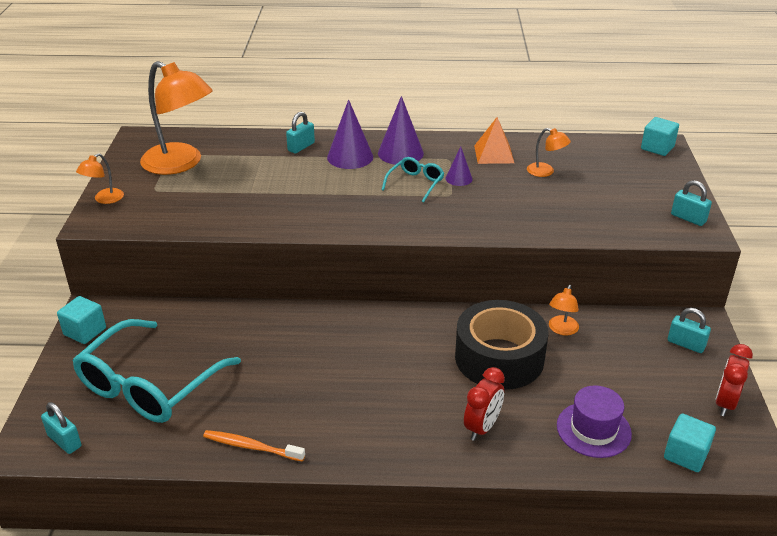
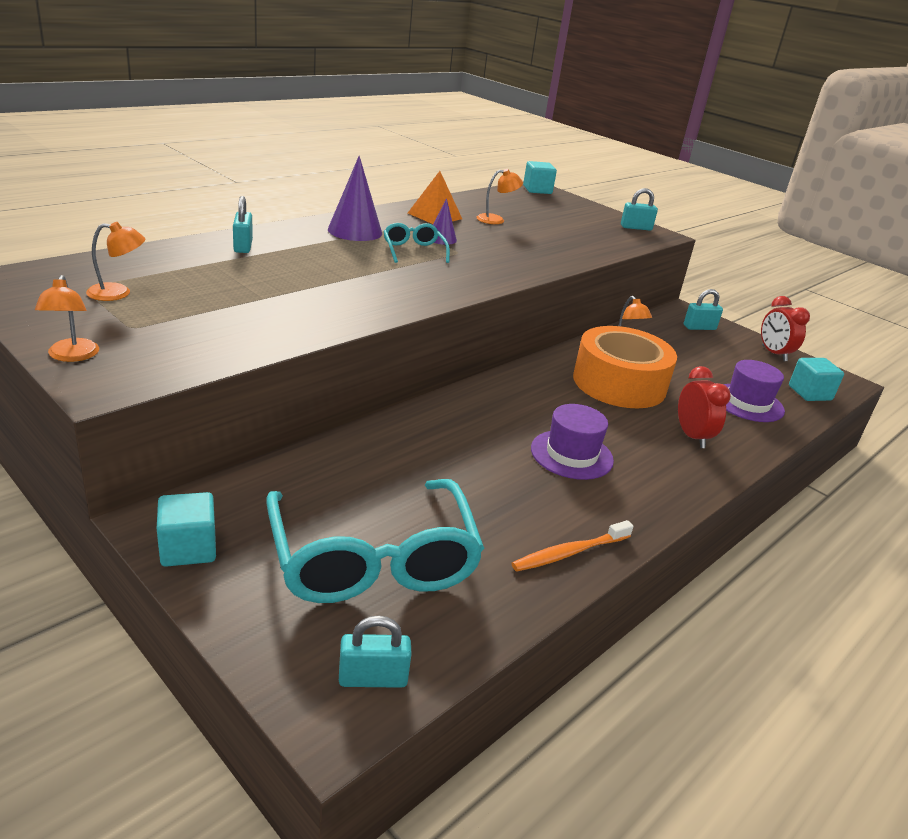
camera: 50 degrees left, 5 degrees down
(181, 164) = (118, 293): orange lamp -> orange lamp, size x0.44
(350, 157) = (312, 244): purple cone -> none
(362, 390) = (571, 454): none -> purple hat
(499, 358) = (619, 383): black tape -> orange tape

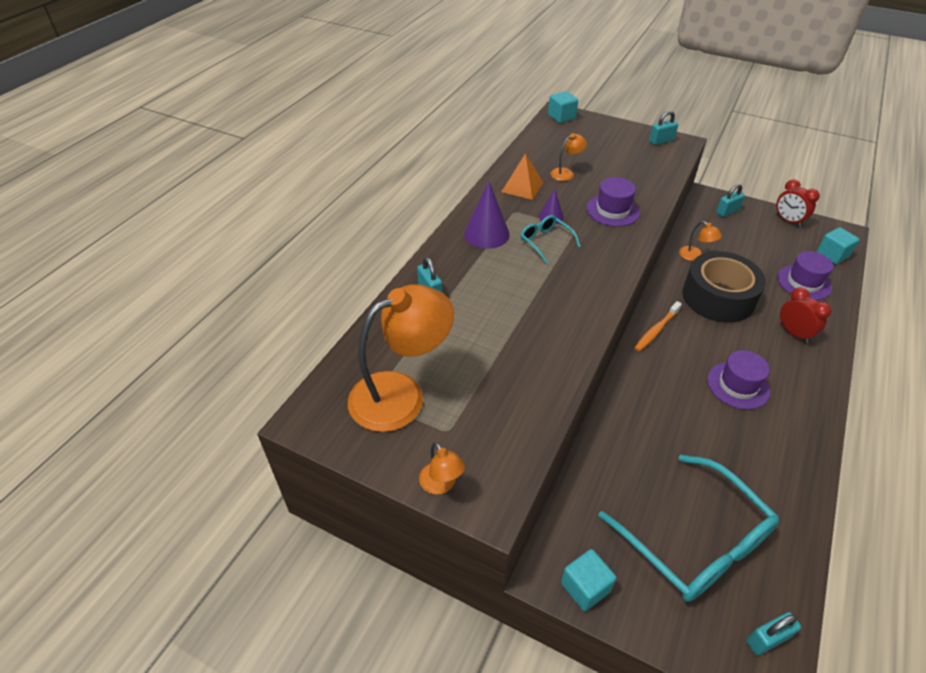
camera: 15 degrees left, 15 degrees up
(118, 293) = (401, 394): orange lamp -> orange lamp, size x2.26
(519, 252) = (612, 210): none -> purple hat
(569, 553) = (796, 479): orange toothbrush -> orange toothbrush (656, 330)
(619, 383) = (718, 297): orange tape -> black tape

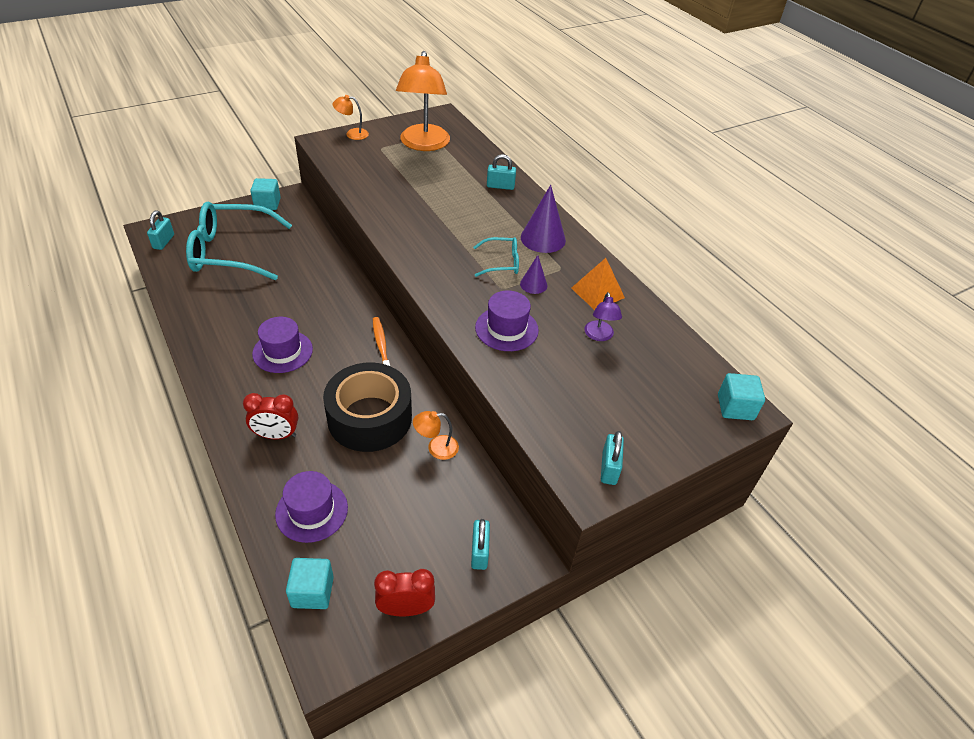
camera: 120 degrees right, 0 degrees up
(566, 173) = (599, 336): orange lamp -> purple lamp

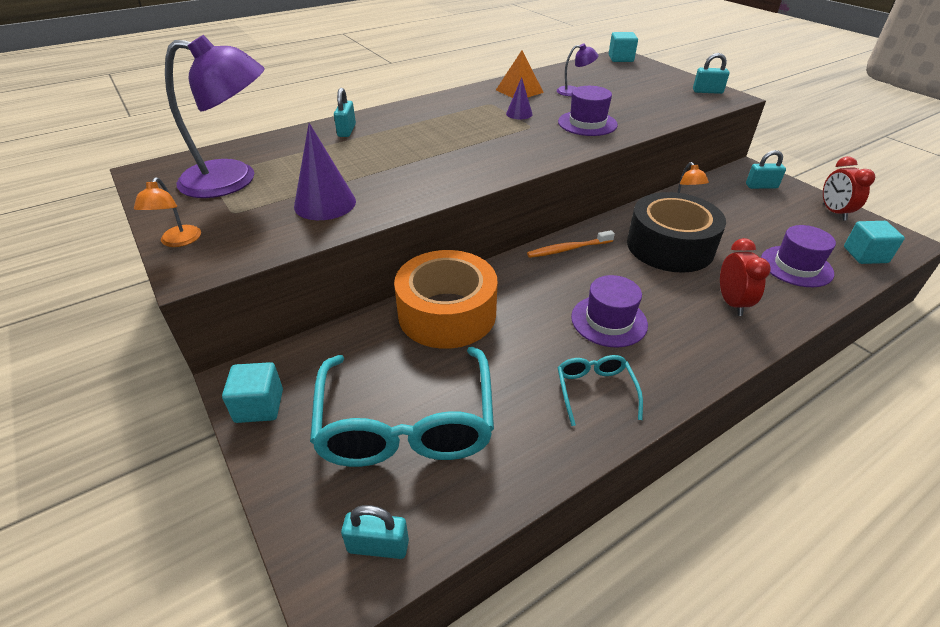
camera: 90 degrees left, 5 degrees down
(319, 272) = (447, 313): none -> orange tape
(423, 144) = (233, 180): orange lamp -> purple lamp
(501, 263) = (491, 127): turquoise glasses -> turquoise glasses (595, 391)
(543, 238) = (445, 110): purple cone -> purple cone (325, 203)

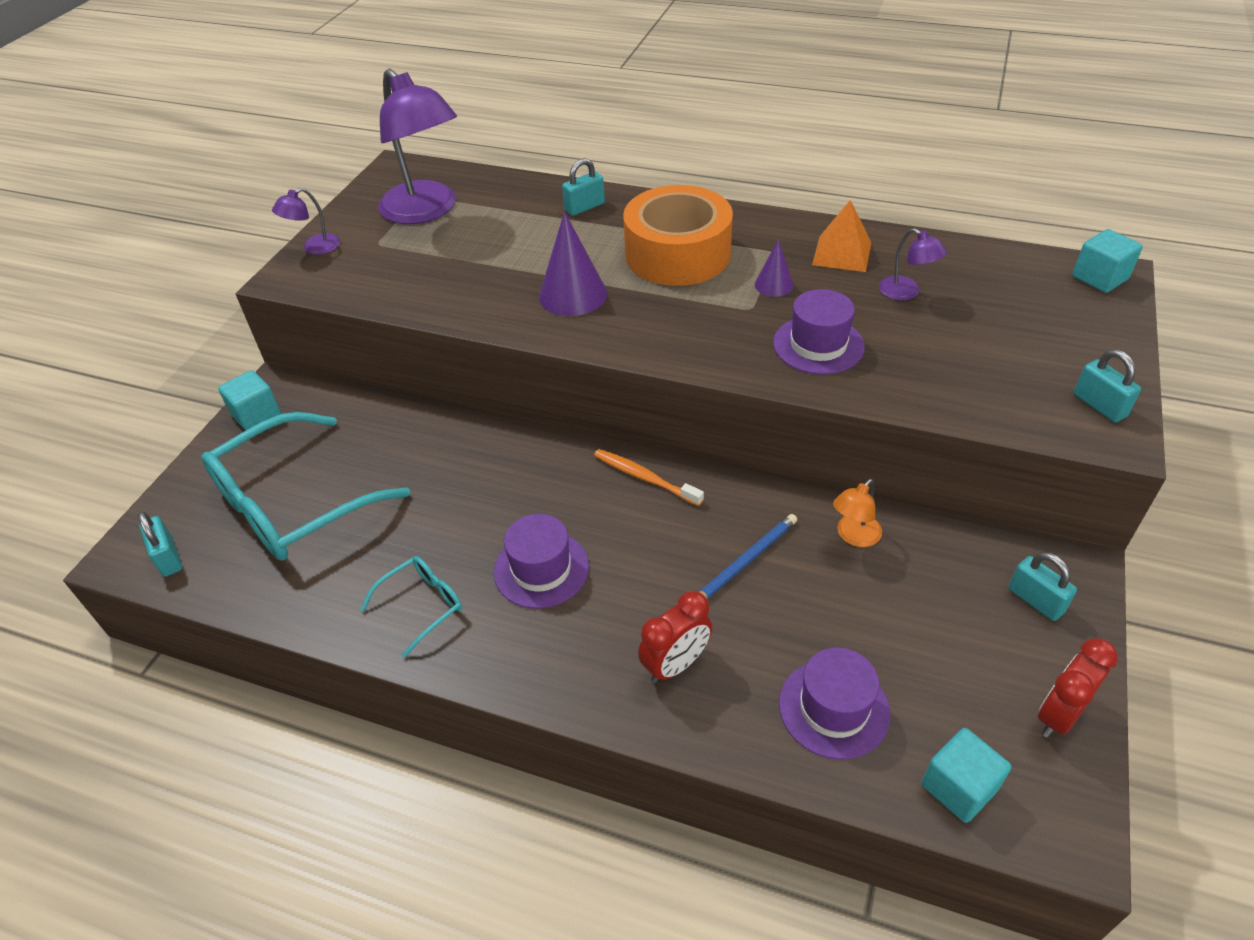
camera: 55 degrees right, 5 degrees up
(178, 241) = (314, 248): orange lamp -> purple lamp
(325, 203) = (436, 277): purple cone -> purple cone (573, 295)
(447, 313) = (450, 449): orange tape -> orange tape (677, 254)
(670, 246) = (745, 561): black tape -> blue pencil

